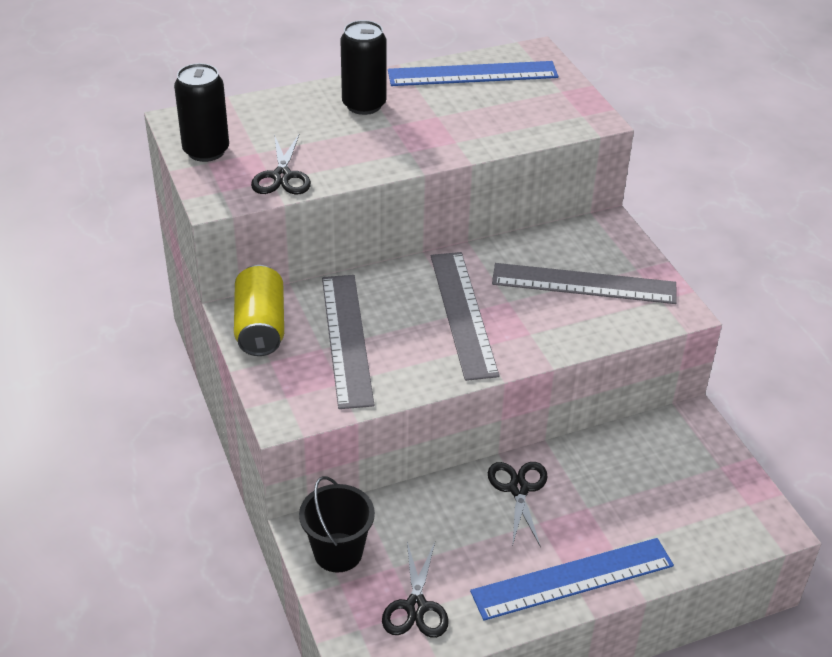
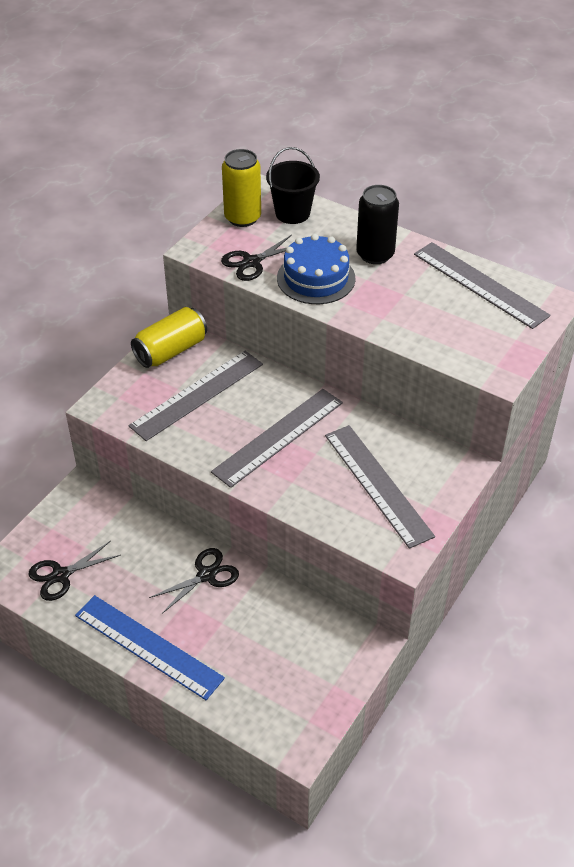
camera: 55 degrees right, 5 degrees up
(206, 151) = (242, 218): black can -> yellow can
(338, 552) = (75, 513): black bucket -> black bucket (292, 213)
(354, 151) = (316, 278): none -> blue cake
(472, 74) = (480, 284): blue ruler -> grey ruler

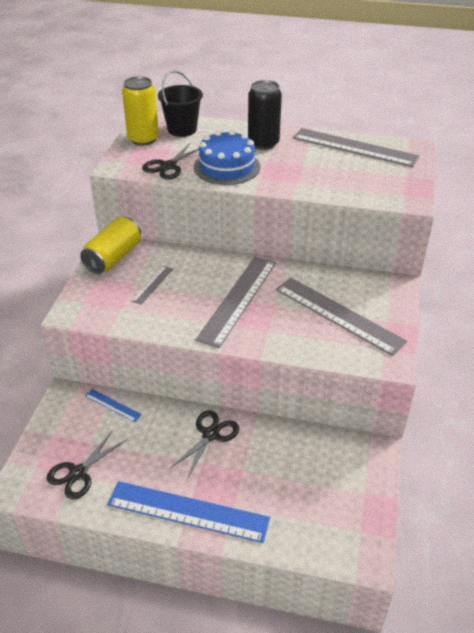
camera: 20 degrees left, 5 degrees down
(122, 514) = (112, 405): none -> blue ruler
(197, 395) = (153, 285): grey ruler -> grey ruler, size x0.45

